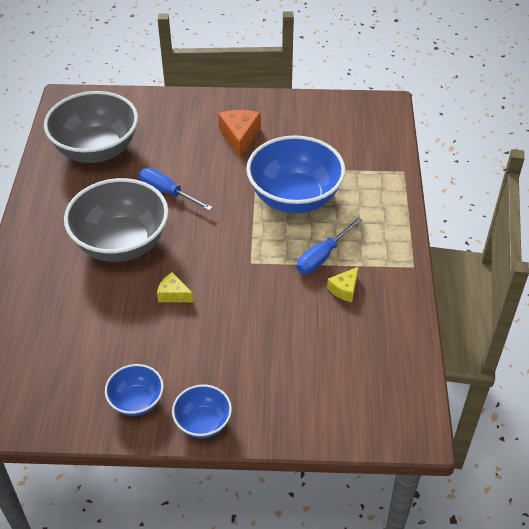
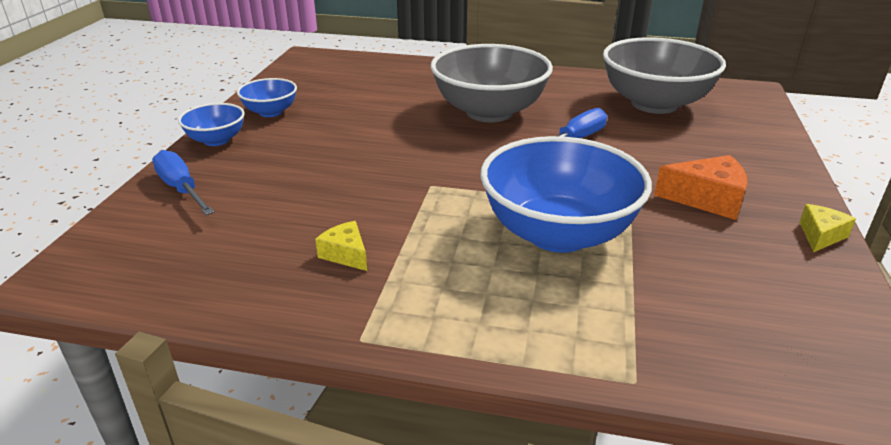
camera: 100 degrees right, 15 degrees down
(173, 294) = (399, 135): yellow cheese -> yellow cheese (820, 235)
(322, 256) = (420, 243): blue screwdriver -> blue screwdriver (181, 189)

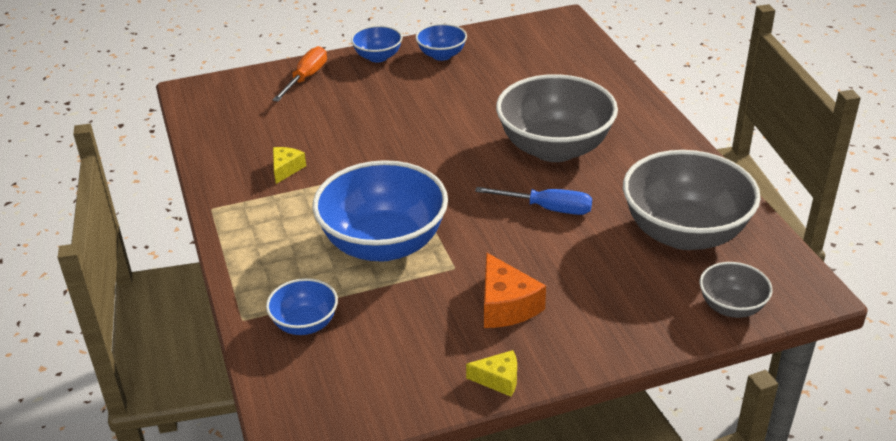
camera: 60 degrees right, 5 degrees up
(181, 189) = (306, 78): blue screwdriver -> orange screwdriver
(673, 330) = (305, 324): none -> blue bowl
(758, 117) = (731, 307): none -> grey bowl

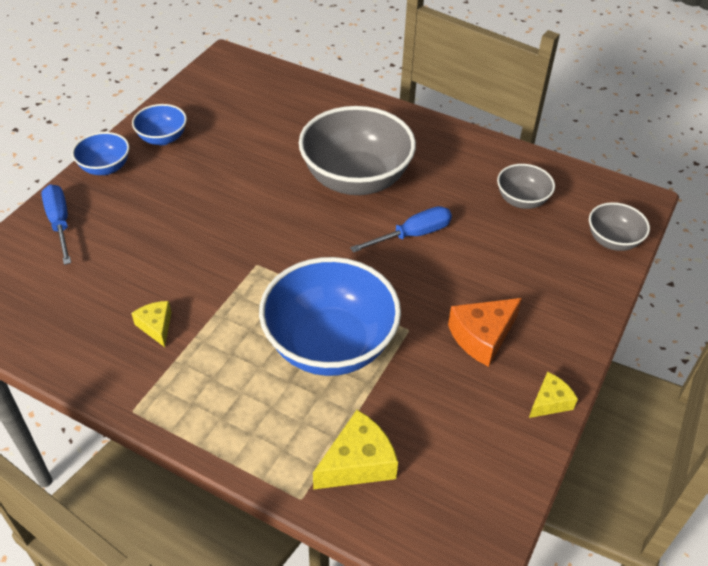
camera: 45 degrees left, 10 degrees up
(305, 324) = (358, 463): blue bowl -> yellow cheese
(306, 78) = (60, 223): orange screwdriver -> blue screwdriver
(506, 305) = (482, 337): orange cheese -> orange cheese turned 120 degrees clockwise
(684, 233) = (521, 200): grey bowl -> grey bowl, size x0.49

